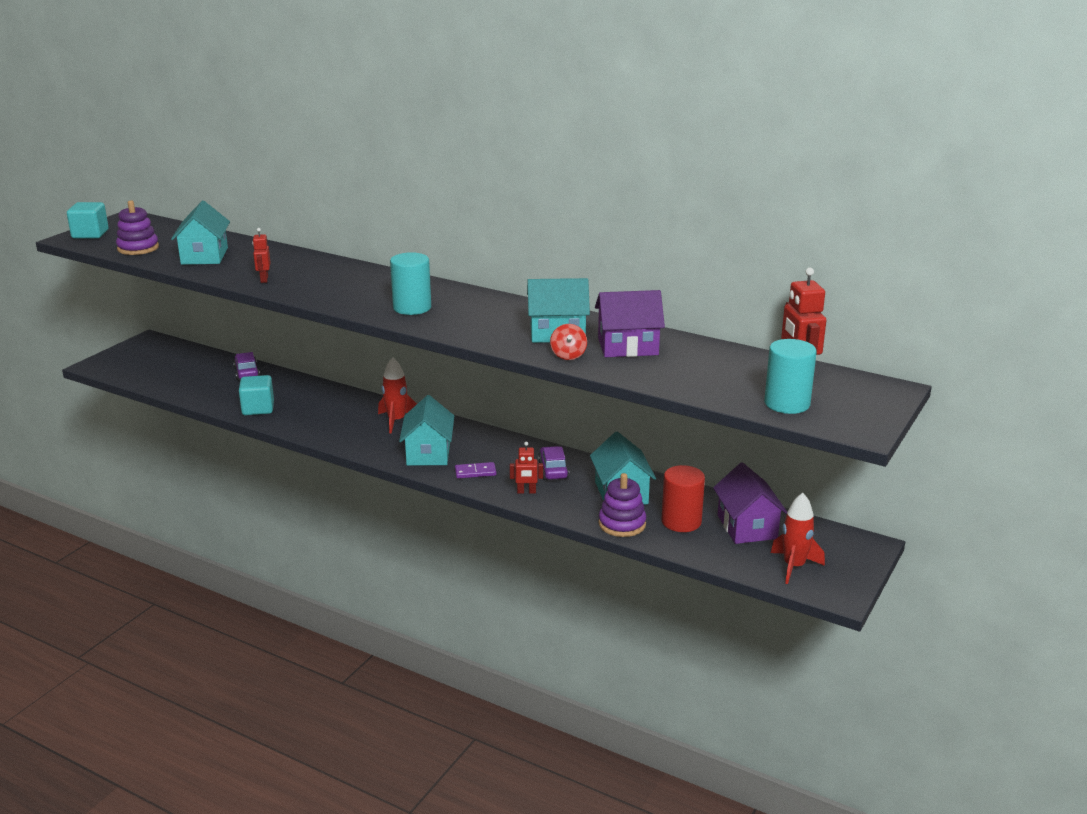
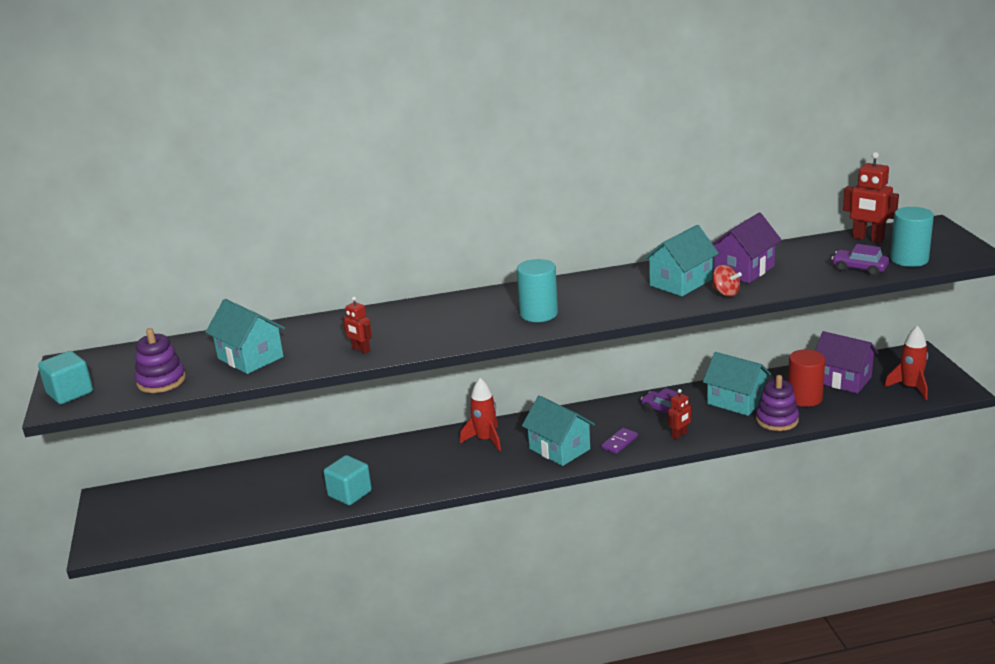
camera: 40 degrees left, 0 degrees up
(247, 373) = (273, 472): purple car -> purple car (859, 269)

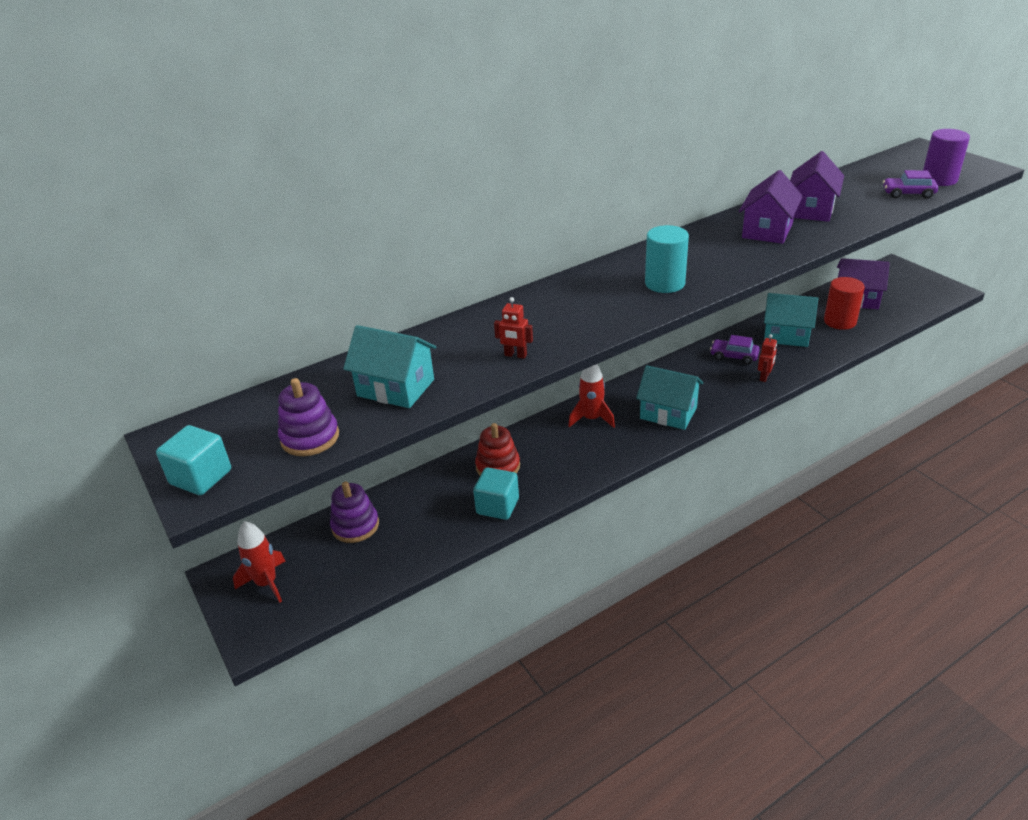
camera: 20 degrees left, 10 degrees up
(373, 463) = (498, 467): none -> red stacking toy
(619, 442) = (718, 395): purple domino -> none
(680, 282) = (767, 230): turquoise house -> purple house
(725, 293) = (818, 234): red spinning top -> none
(777, 420) = (834, 346): purple stacking toy -> purple stacking toy (355, 526)
(868, 238) = (884, 166): red robot -> none
(909, 259) = (939, 179): turquoise cylinder -> purple cylinder
(910, 388) = (914, 296): red rocket -> red rocket (267, 583)

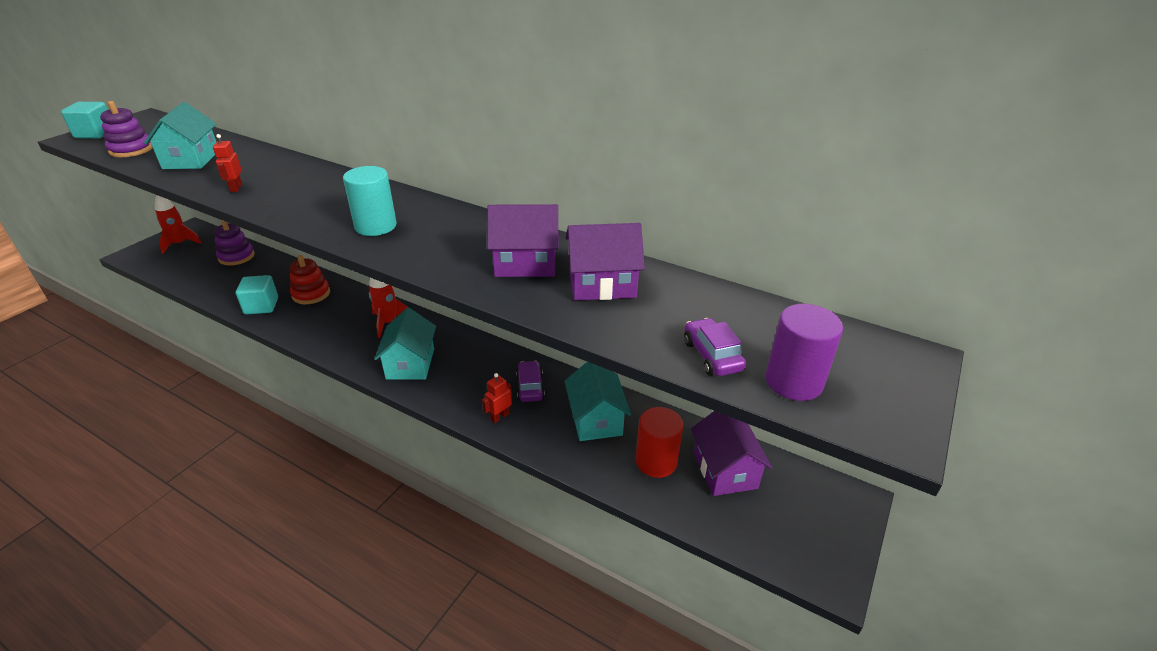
camera: 60 degrees right, 0 degrees up
(764, 377) = (499, 417): red robot -> red robot turned 135 degrees clockwise

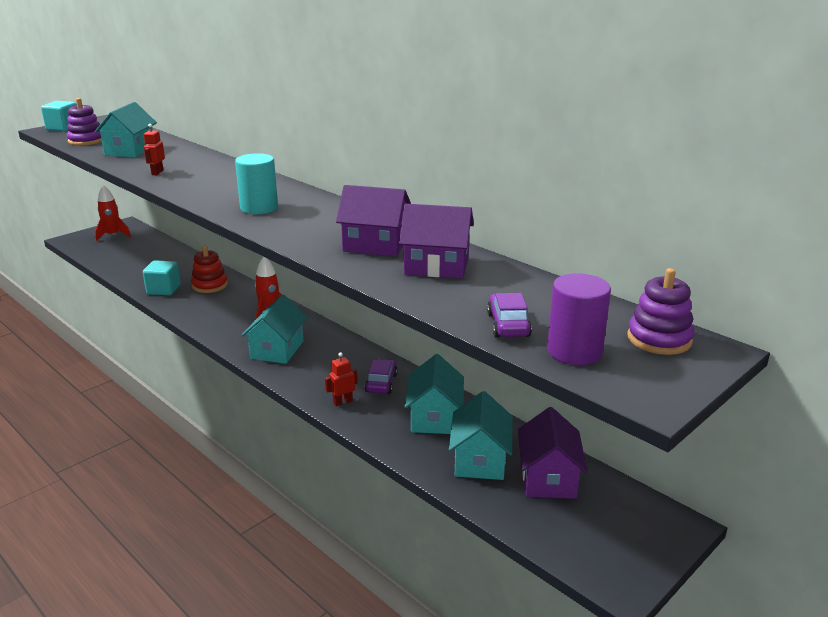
camera: 15 degrees right, 10 degrees down
(236, 256) = (156, 250): purple stacking toy -> purple stacking toy (659, 339)
(656, 461) = (480, 460): red cylinder -> turquoise house

